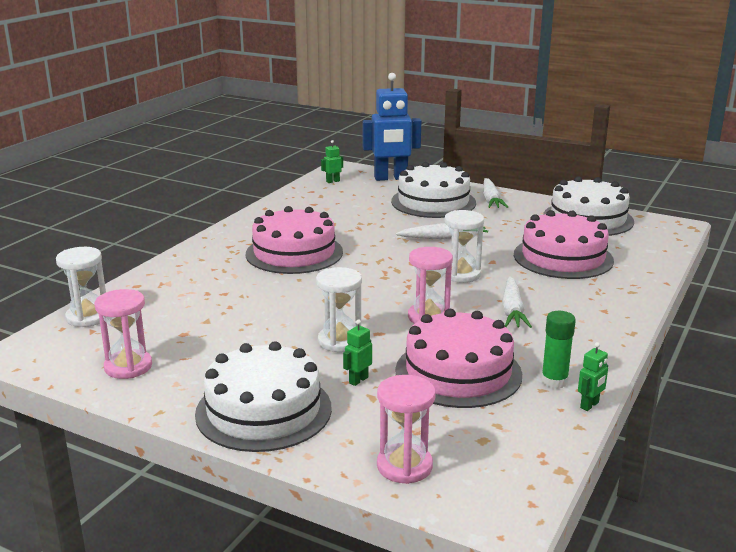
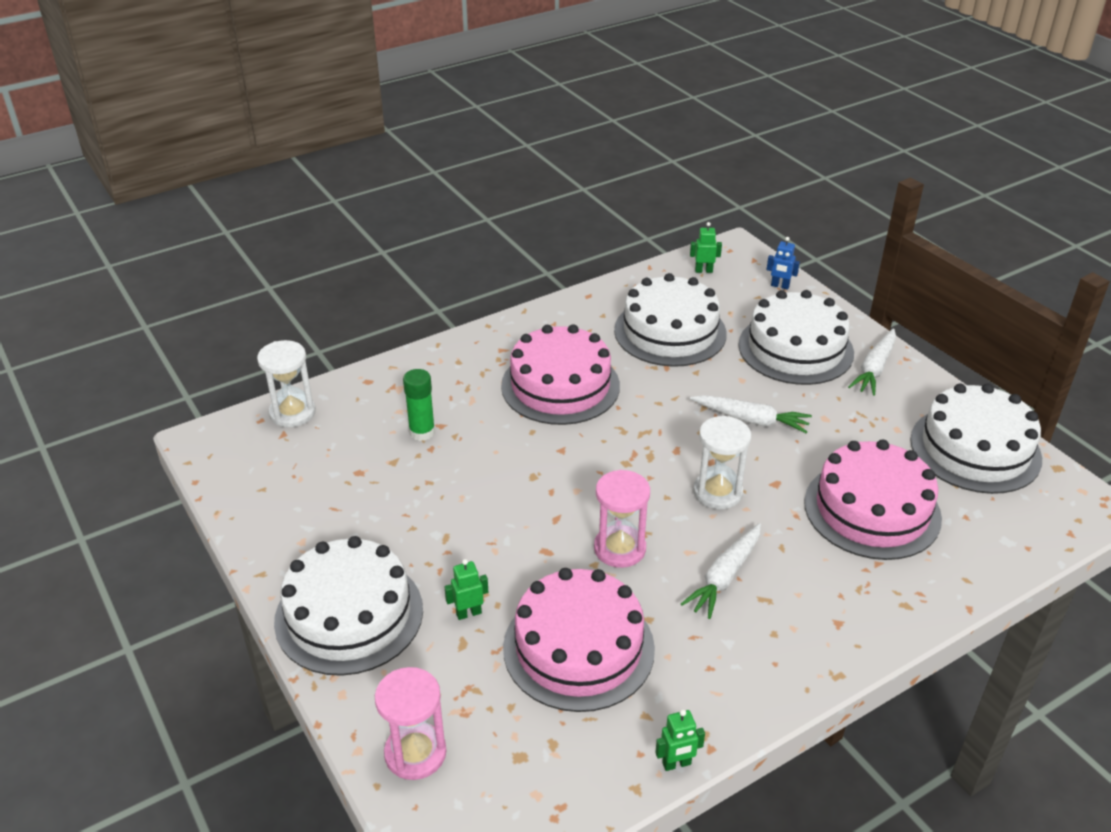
camera: 30 degrees right, 15 degrees up
(128, 367) = (278, 500): pink hourglass -> none
(340, 341) = (496, 547): white hourglass -> none
(342, 212) = (670, 332): none -> white cake
(391, 178) = (780, 286): blue robot -> blue robot, size x0.40
(554, 381) = (671, 709): green glue stick -> green glue stick (422, 432)

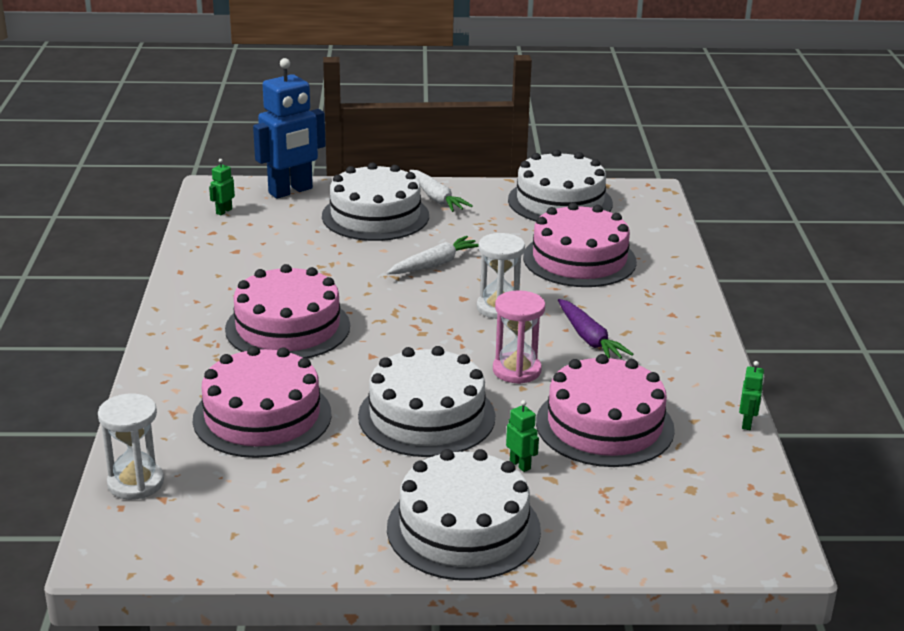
camera: 60 degrees left, 10 degrees down
(415, 753) = (650, 539): pink hourglass -> none
(422, 432) = (262, 416): green glue stick -> pink cake
(468, 613) = (520, 464): green robot -> green robot turned 135 degrees clockwise
(670, 332) = (284, 255): white cake -> white cake (426, 416)
(724, 577) = (589, 339): white carrot -> purple carrot
(780, 286) = (291, 191): blue robot -> blue robot, size x2.49

